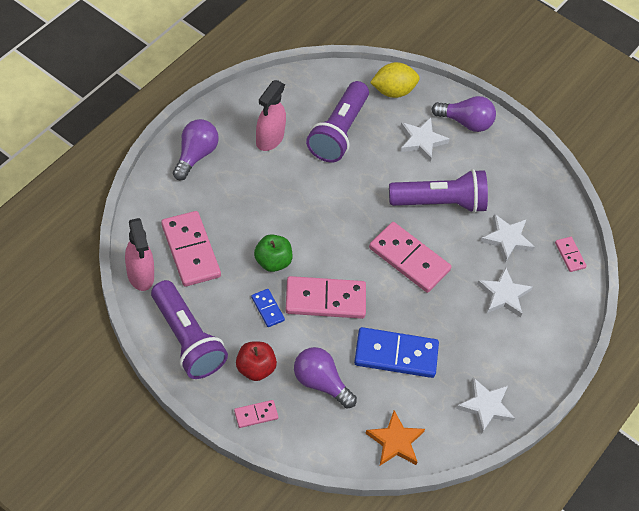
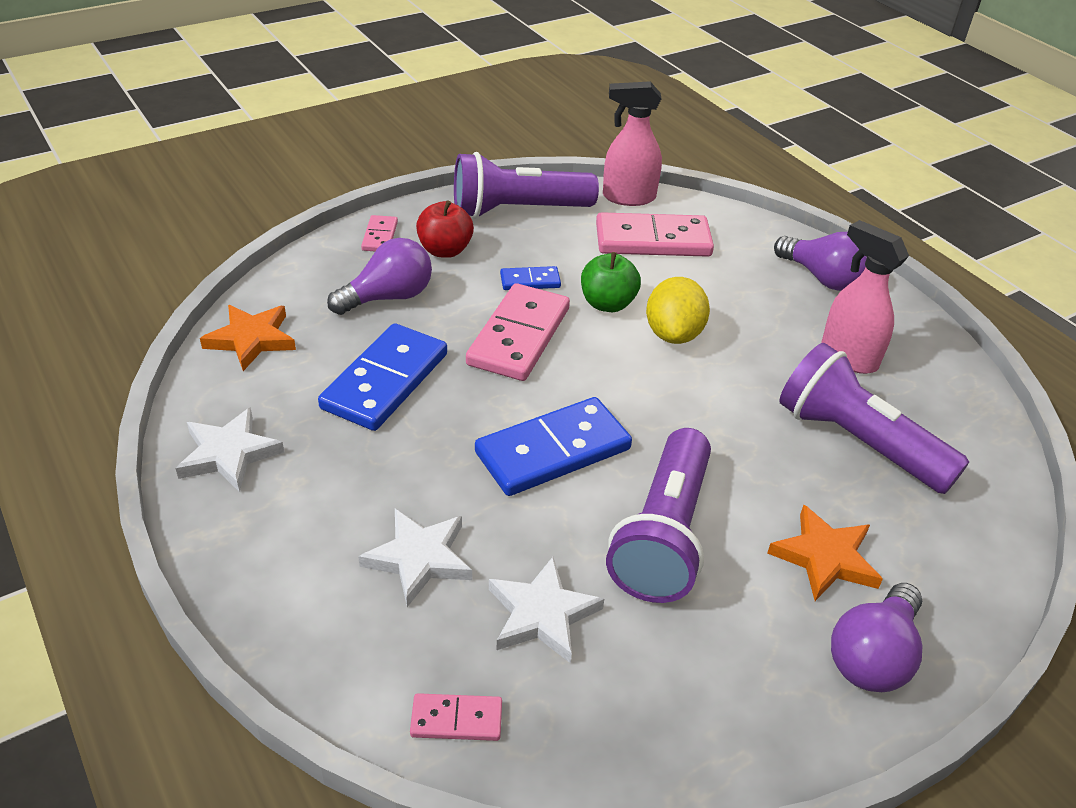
camera: 115 degrees right, 15 degrees down
(393, 91) = (965, 553): yellow lemon -> yellow lemon (673, 334)
(409, 259) = (553, 451): pink domino -> blue domino
(421, 141) = (825, 557): white star -> orange star

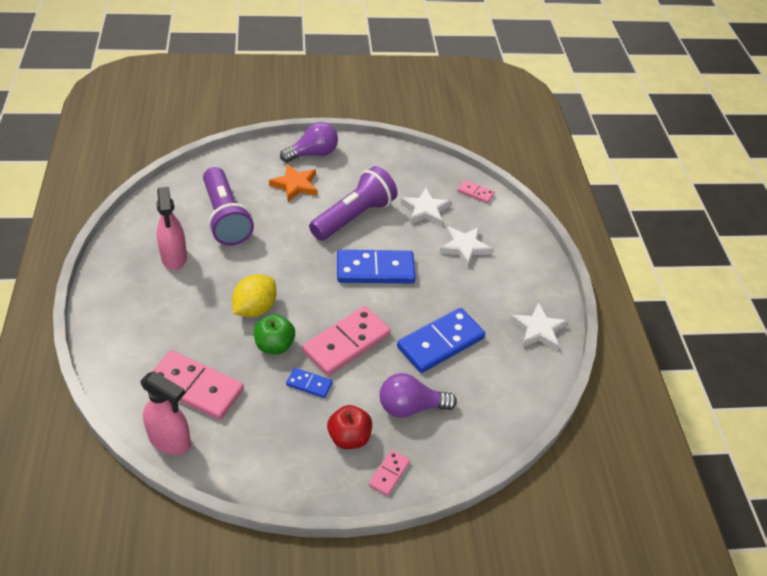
camera: 155 degrees left, 5 degrees up
(251, 339) = (510, 405): orange star -> none
(517, 210) = (267, 461): purple flashlight -> none
(822, 278) = (121, 310): purple light bulb -> none

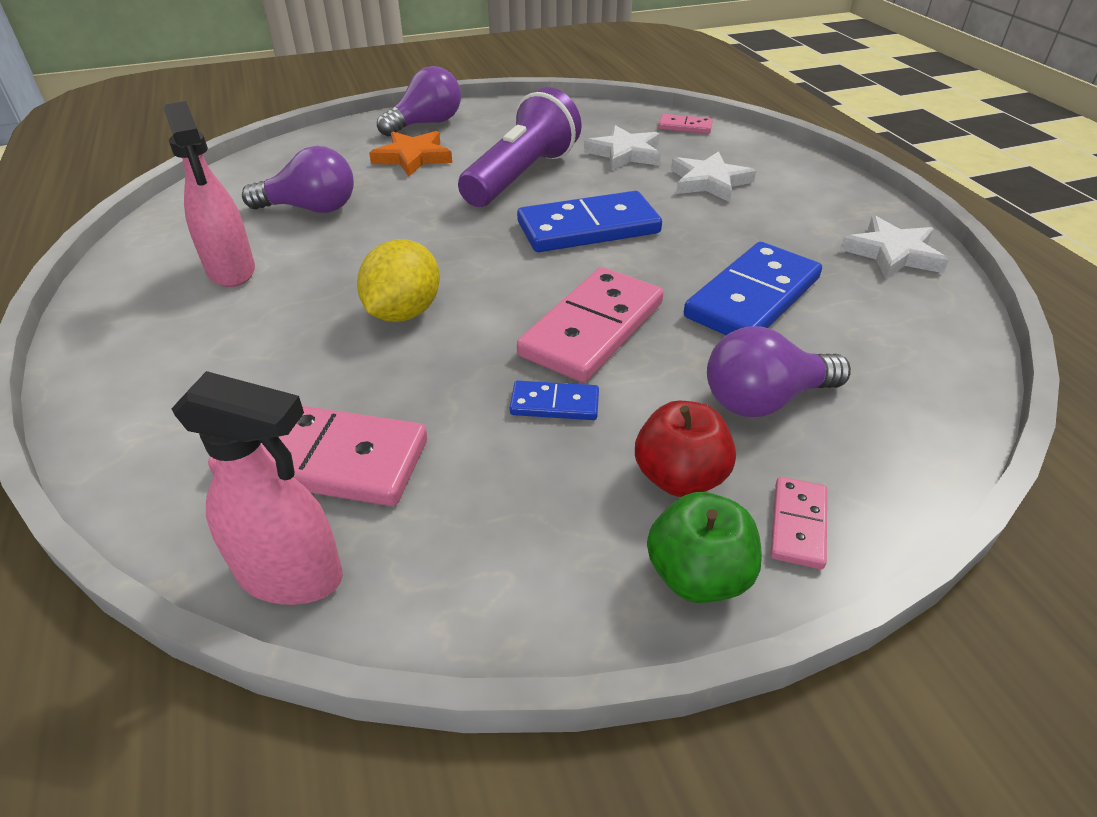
camera: 10 degrees left, 5 degrees down
(225, 218) = (311, 209): purple flashlight -> purple light bulb
(274, 345) = (461, 358): green apple -> green apple (698, 575)

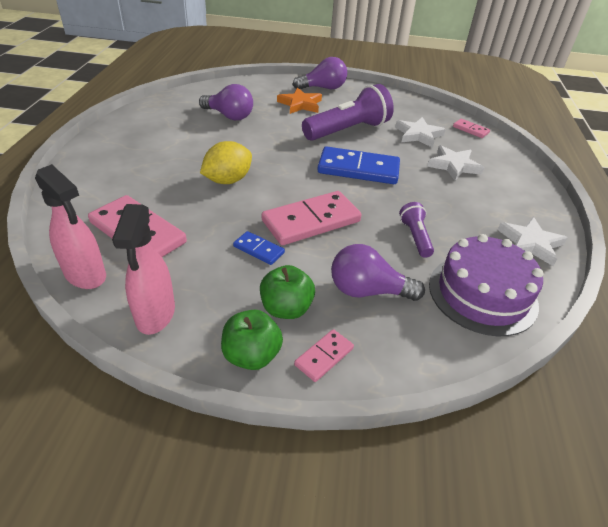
camera: 25 degrees right, 0 degrees up
(231, 271) = (170, 135): pink spray bottle -> pink spray bottle (155, 314)
(679, 477) = (286, 308): red apple -> green apple
(753, 298) = (415, 237): blue domino -> purple flashlight
(903, 342) = (482, 294): none -> purple cake

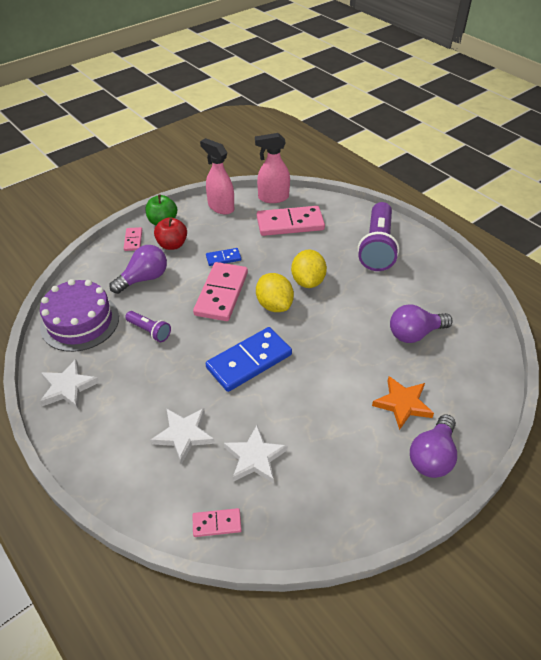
camera: 135 degrees right, 5 degrees up
(283, 184) = (274, 305): none -> yellow lemon
(286, 308) = (172, 245): green apple -> red apple
(348, 130) = (315, 403): purple flashlight -> purple flashlight (377, 247)

